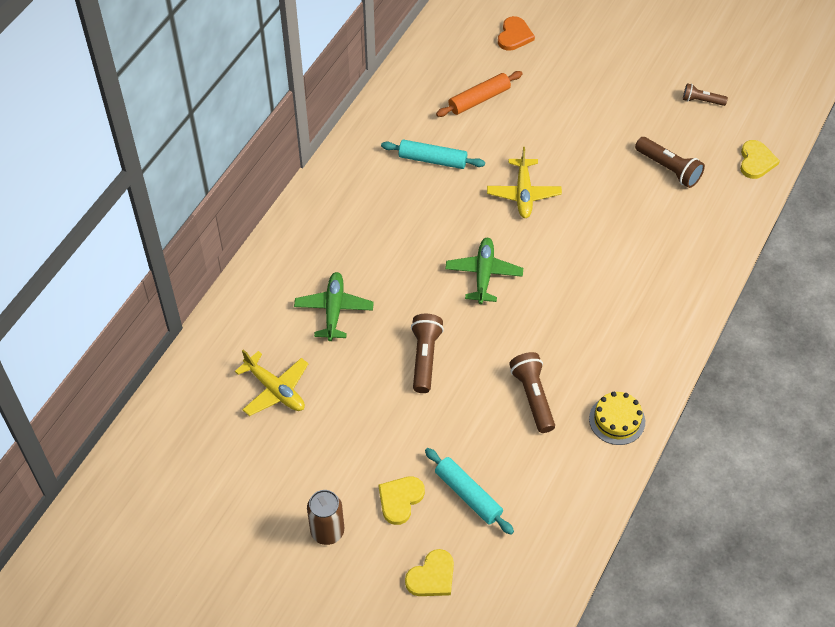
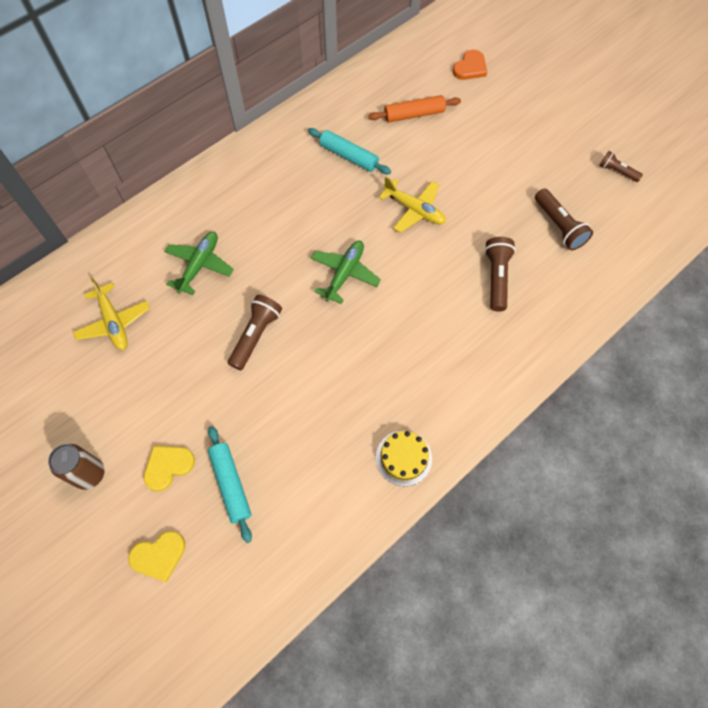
camera: 20 degrees right, 10 degrees up
(523, 194) = (414, 210): yellow plane -> yellow plane turned 75 degrees counterclockwise
(532, 397) = (335, 407): brown flashlight -> brown flashlight (496, 278)
(756, 161) = (646, 243): yellow heart -> none

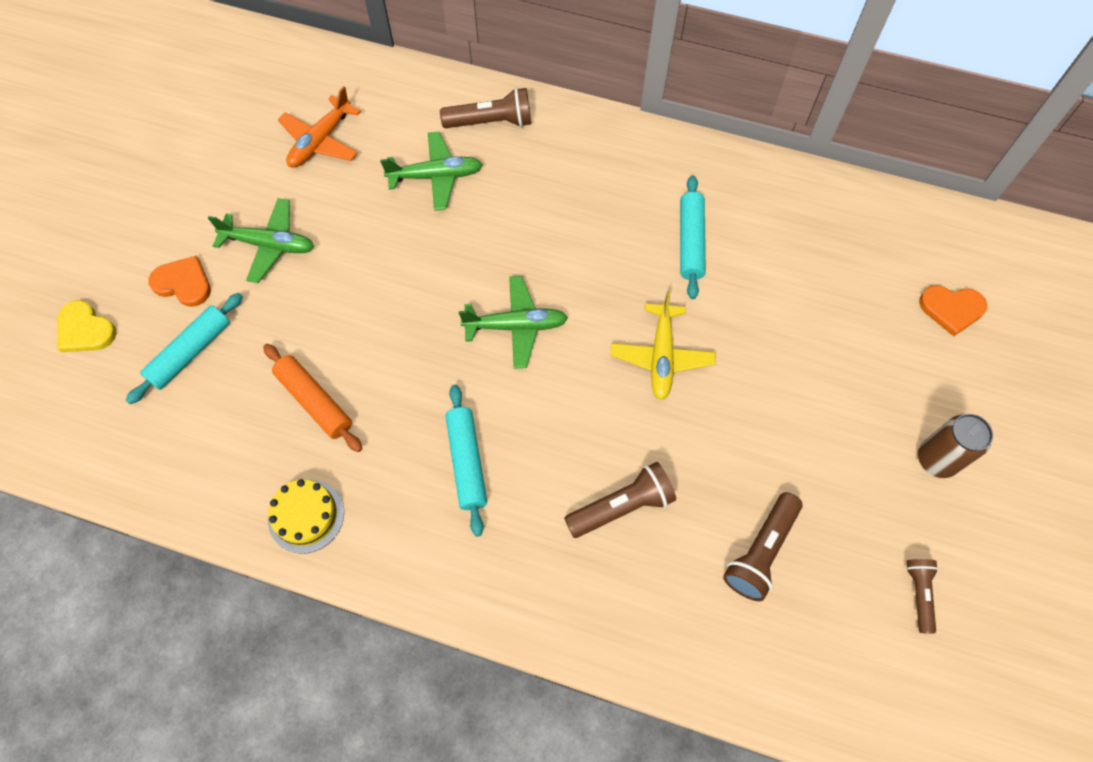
camera: 60 degrees right, 0 degrees up
(90, 474) = (144, 220): brown can -> brown can (936, 459)
(114, 322) = (320, 141): yellow plane -> orange plane
(168, 466) = (183, 283): yellow heart -> orange heart
(177, 393) = (269, 245): none -> green plane
(256, 335) = (379, 279): brown flashlight -> brown flashlight (491, 122)
(414, 114) = (814, 281): orange rolling pin -> orange rolling pin (315, 401)
(421, 346) = (466, 462): none -> turquoise rolling pin

